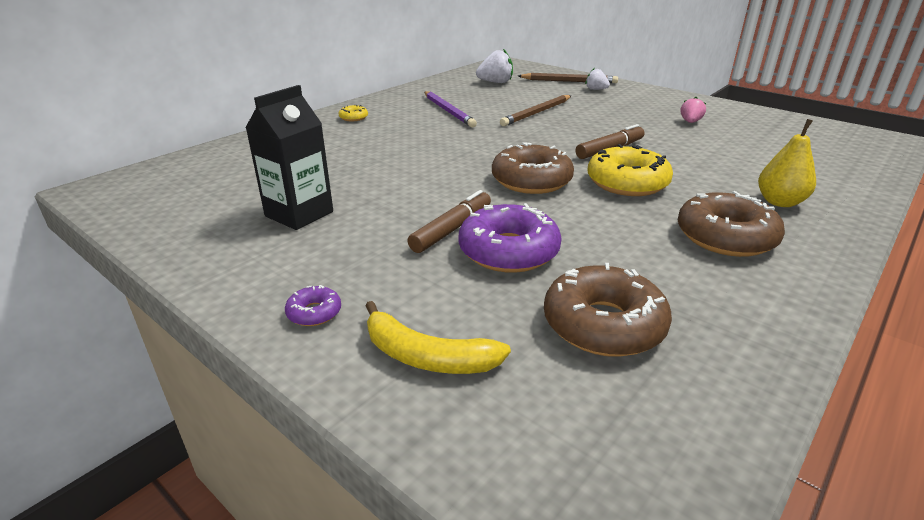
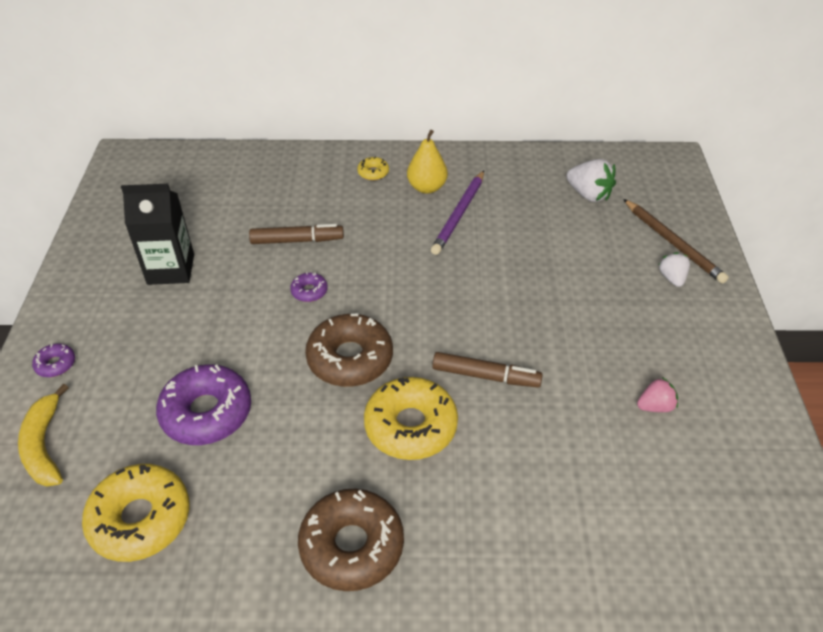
camera: 50 degrees right, 15 degrees up
(435, 172) = (309, 291): none -> purple donut
(451, 229) = (215, 361): brown marker -> brown marker (297, 240)
(537, 113) = (530, 274): brown pencil -> none
(603, 324) = (140, 519): brown donut -> yellow donut
(779, 202) = (479, 566): yellow pear -> yellow pear (427, 187)

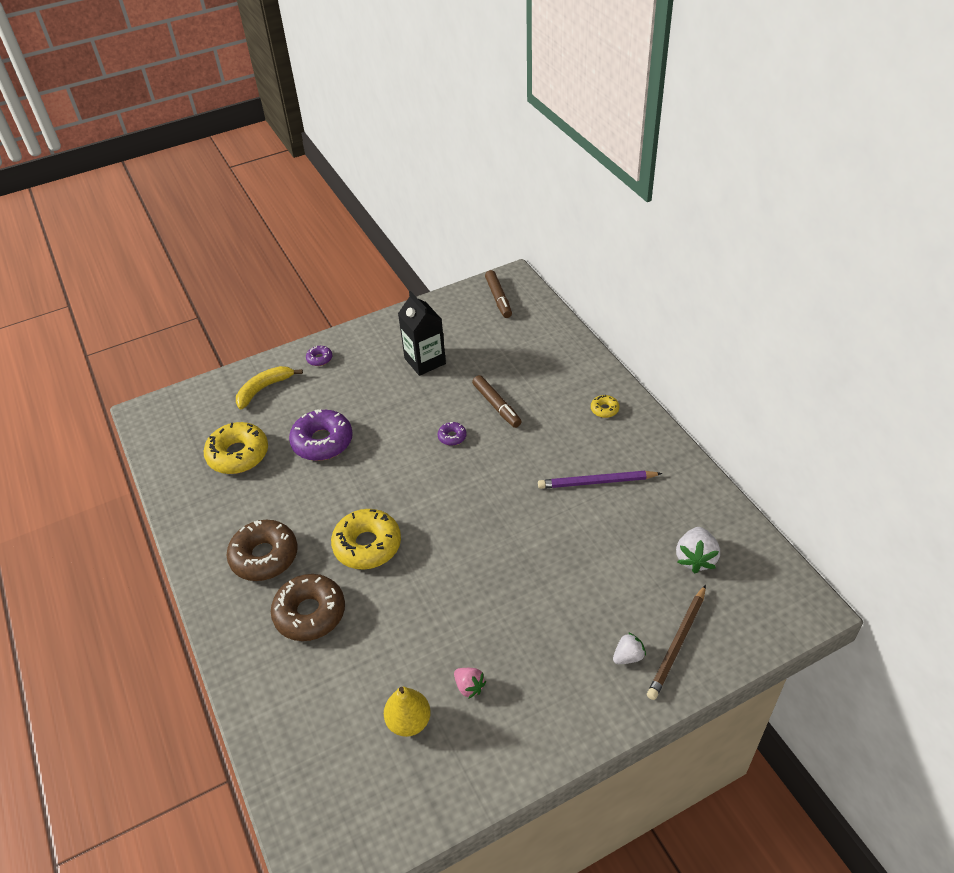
camera: 65 degrees right, 0 degrees up
(350, 358) = (405, 487): brown donut -> brown donut (310, 613)
(427, 187) = (613, 448): yellow pear -> yellow pear (409, 721)
(486, 376) = (435, 568): brown marker -> brown marker (498, 298)

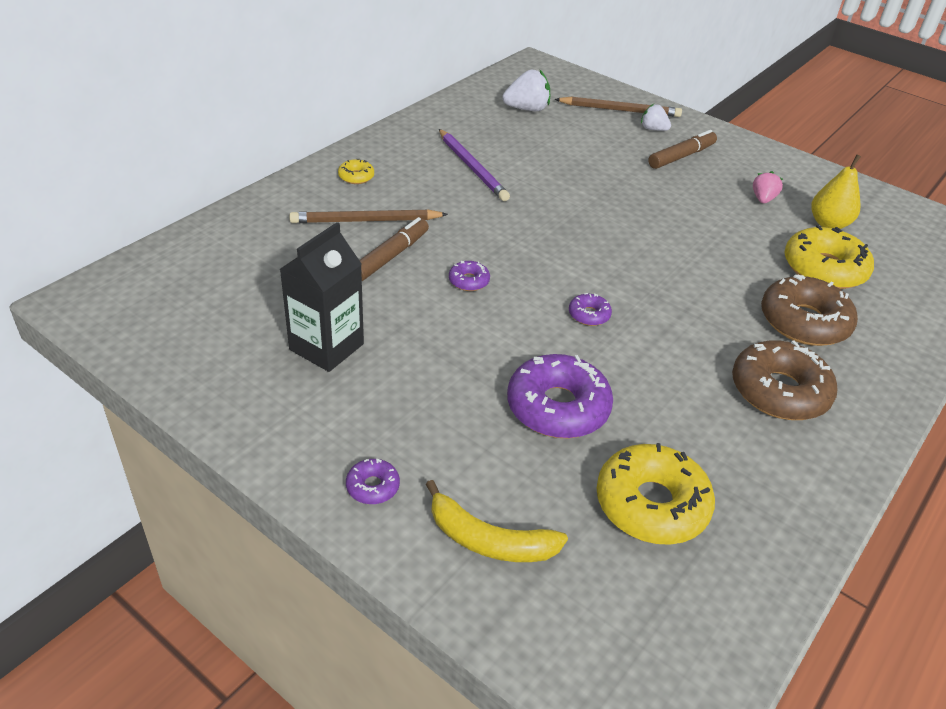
camera: 120 degrees left, 5 degrees down
(367, 545) = (683, 305): yellow donut -> yellow donut (824, 269)
(387, 487) = (589, 315): none -> purple donut
(498, 298) = (139, 304): brown marker -> brown marker (681, 156)
(543, 402) = (366, 221): none -> brown pencil

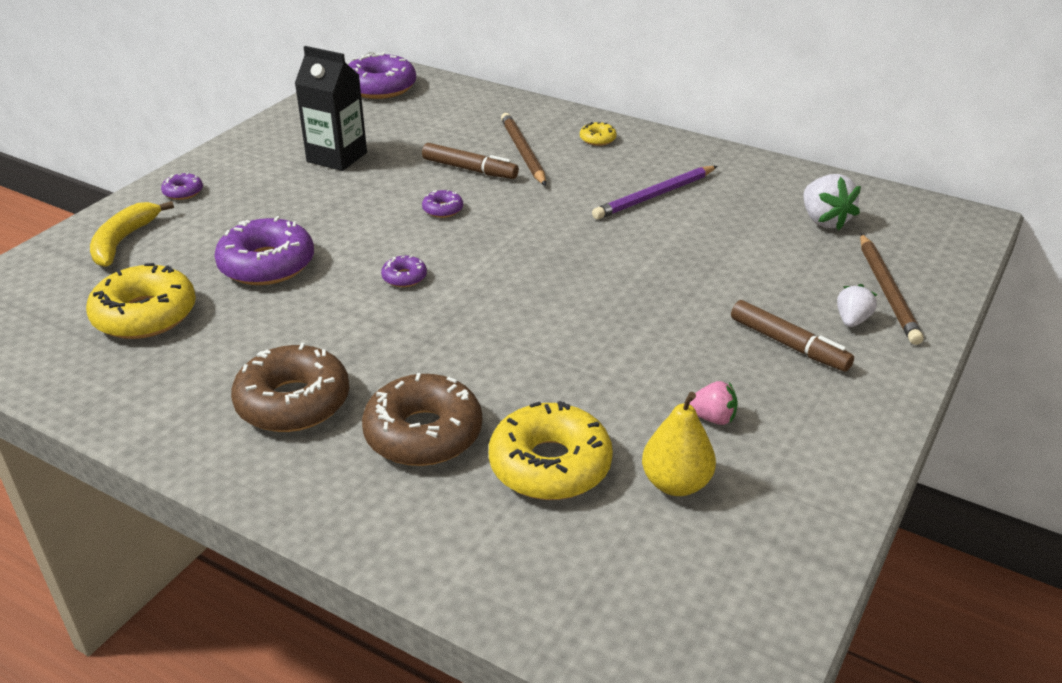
camera: 85 degrees right, 5 degrees down
(144, 301) = (380, 87): none -> purple donut

